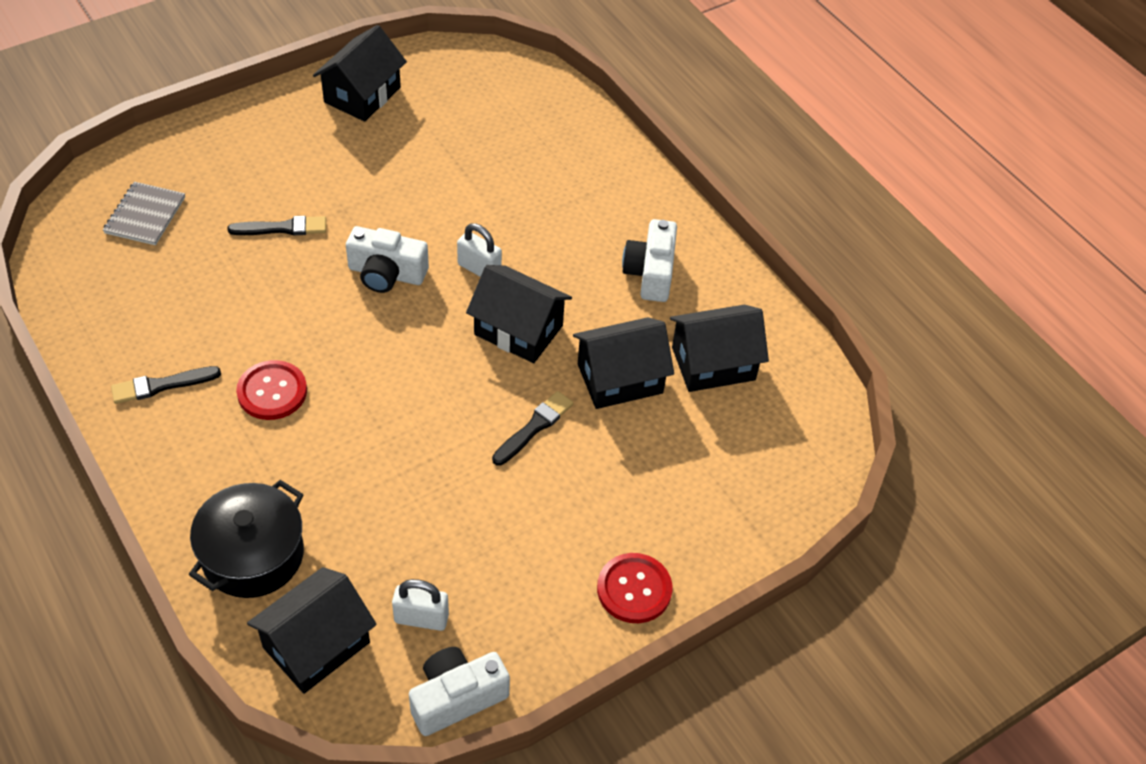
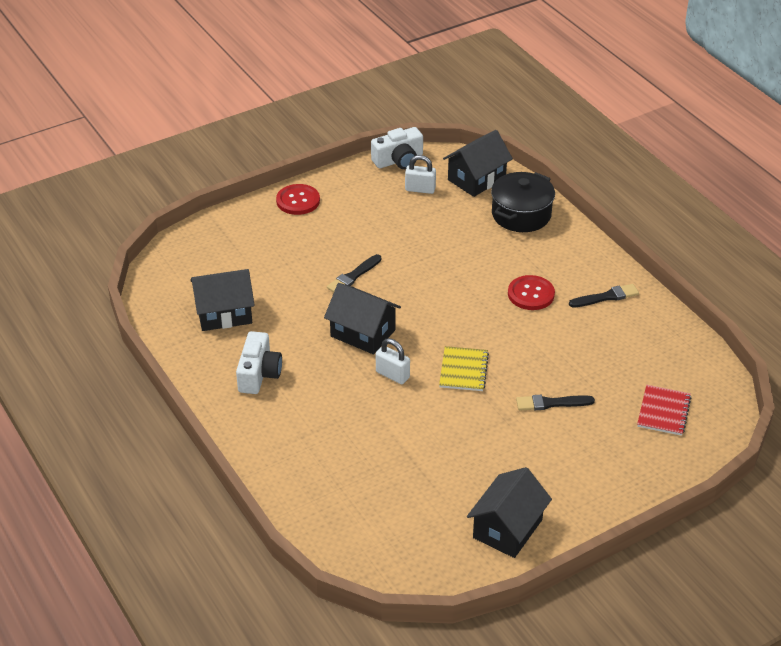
camera: 175 degrees left, 10 degrees down
(145, 215) = (664, 411): grey notebook -> red notebook
(386, 274) = (463, 370): white camera -> yellow notebook
(620, 378) = (292, 304): black house -> none

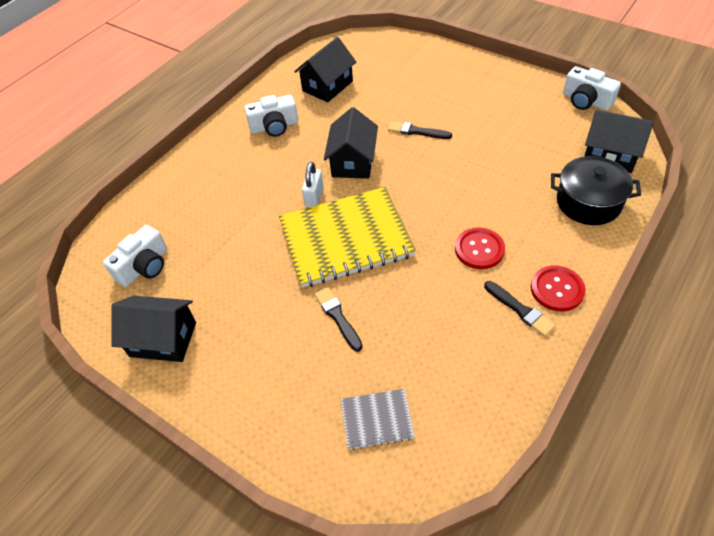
camera: 70 degrees right, 10 degrees up
(224, 313) = (327, 86): black house -> black house turned 75 degrees clockwise
(298, 201) = (481, 70): red button -> red button (557, 289)
(402, 526) = (144, 266): none -> white camera
(420, 189) = (560, 127): white padlock -> none
(463, 370) = (346, 239): yellow notebook -> yellow notebook, size x2.15
(664, 411) = (377, 420): red notebook -> grey notebook

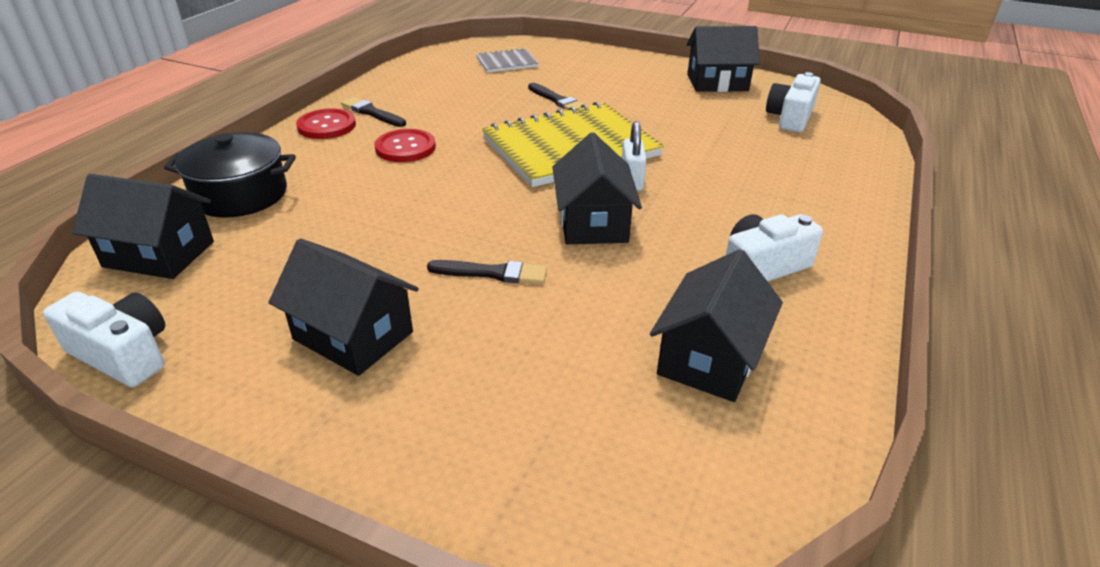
camera: 165 degrees right, 15 degrees down
(483, 103) = (353, 335): none -> black house

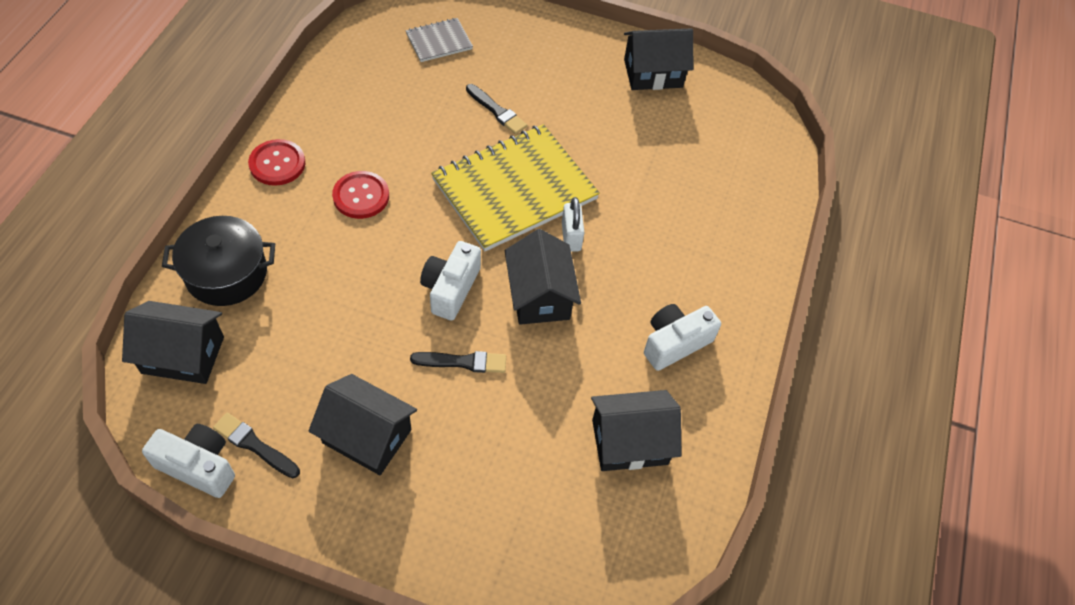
camera: 10 degrees left, 20 degrees up
(372, 113) = (317, 139): black brush -> black brush (255, 445)
(709, 358) = (629, 442): black house -> black house turned 60 degrees clockwise
(790, 117) = (718, 132): white camera -> white camera (450, 288)

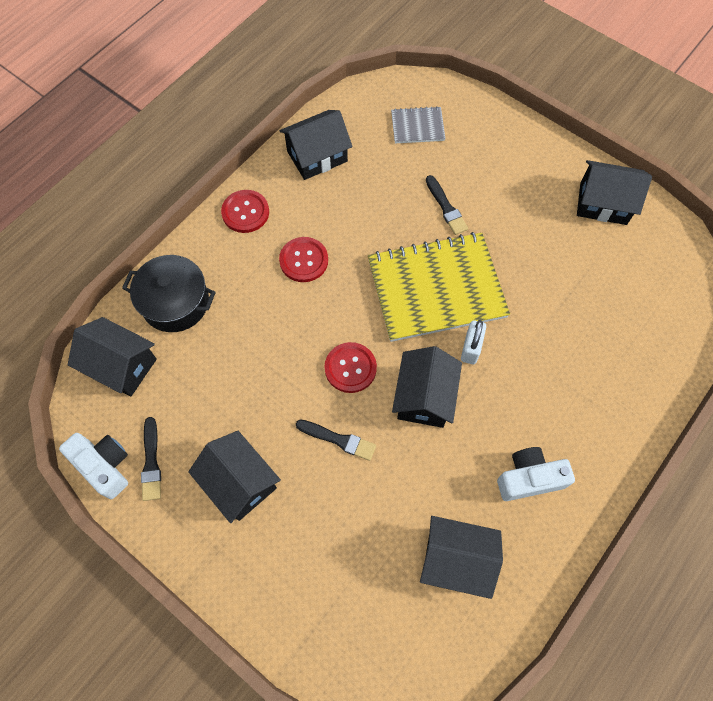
camera: 25 degrees right, 10 degrees up
(255, 445) = (151, 462): black brush -> black brush turned 150 degrees counterclockwise
(339, 92) = (317, 156): none -> black house
(450, 288) = (350, 368): white camera -> red button

